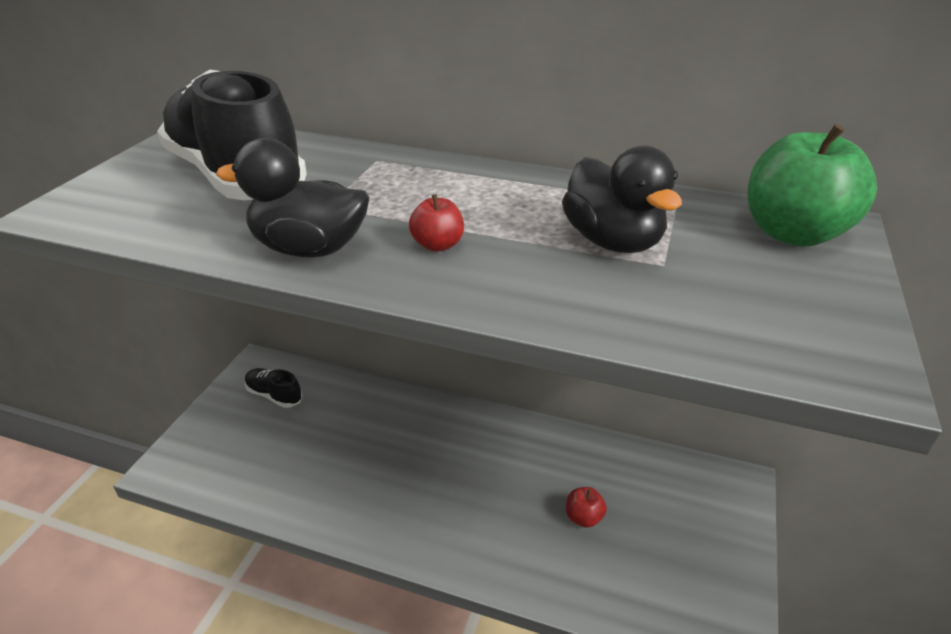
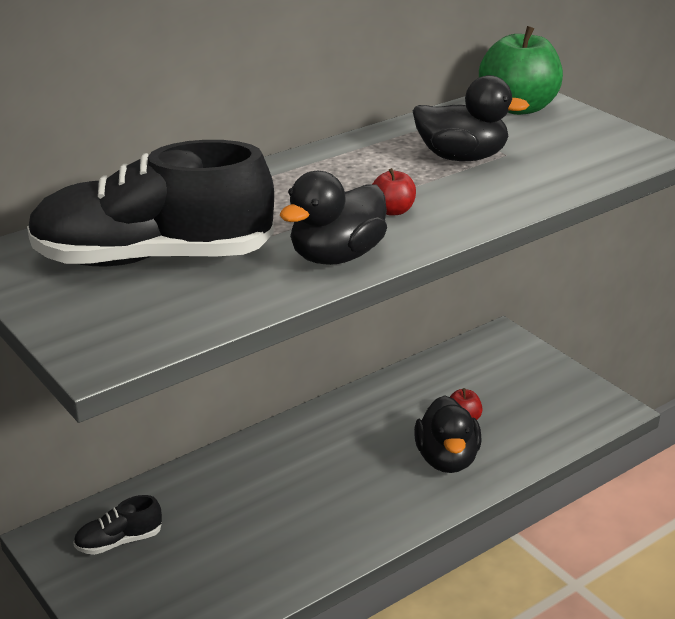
camera: 55 degrees left, 5 degrees down
(516, 534) = (447, 459): none -> black duck

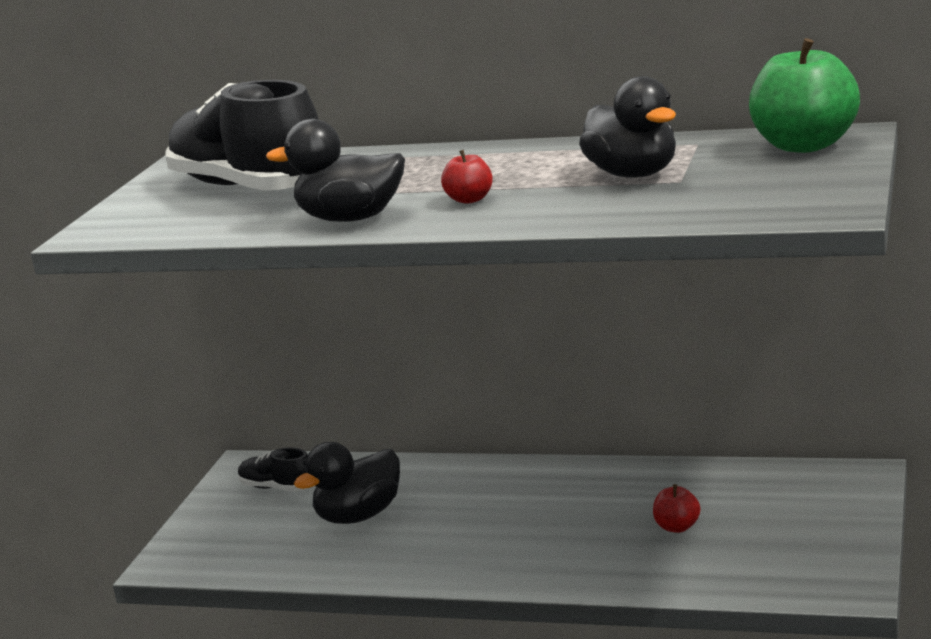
camera: 55 degrees right, 10 degrees down
(447, 459) = (601, 550): black duck -> black duck (359, 516)

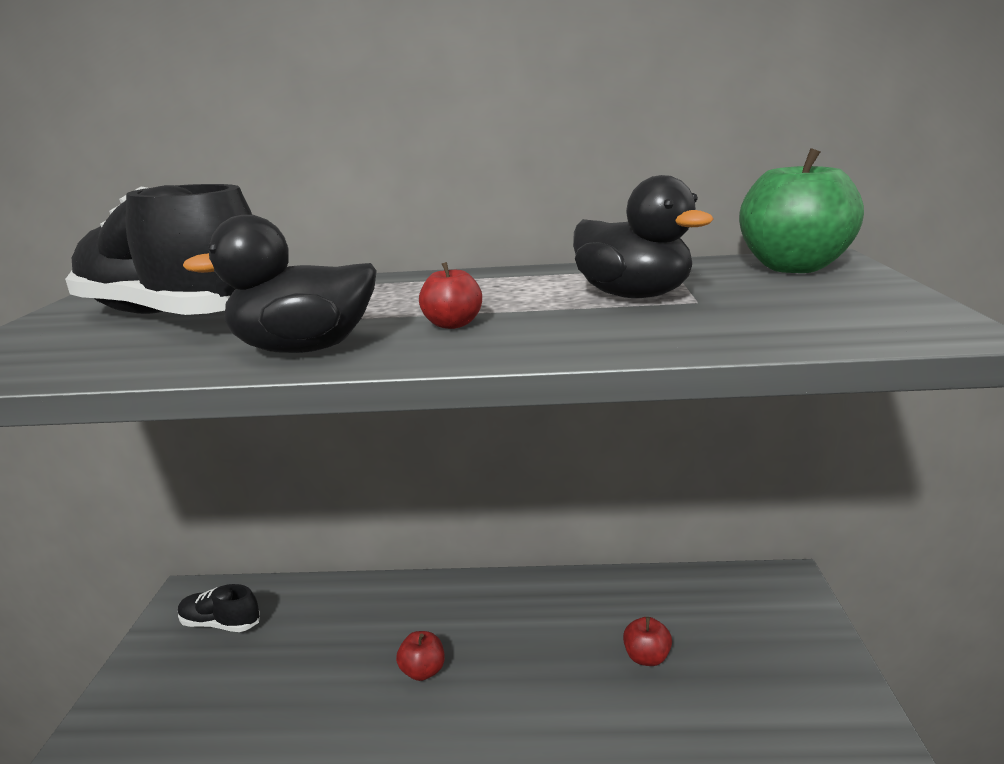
camera: 15 degrees left, 0 degrees up
(359, 516) = (309, 659): black duck -> none
(462, 528) = (423, 671): none -> red apple

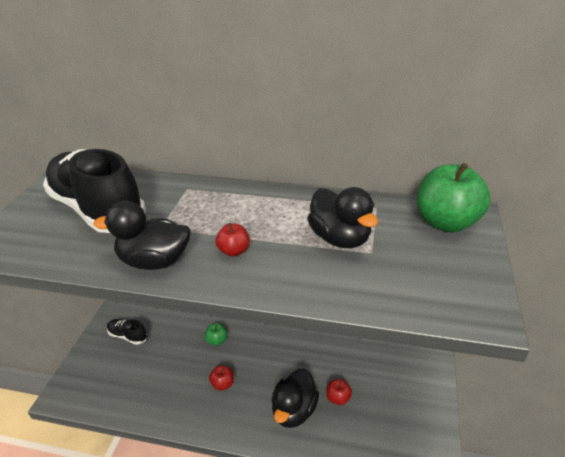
camera: 10 degrees right, 15 degrees up
(396, 605) = (217, 340): none -> green apple
(572, 692) = (294, 411): none -> black duck

